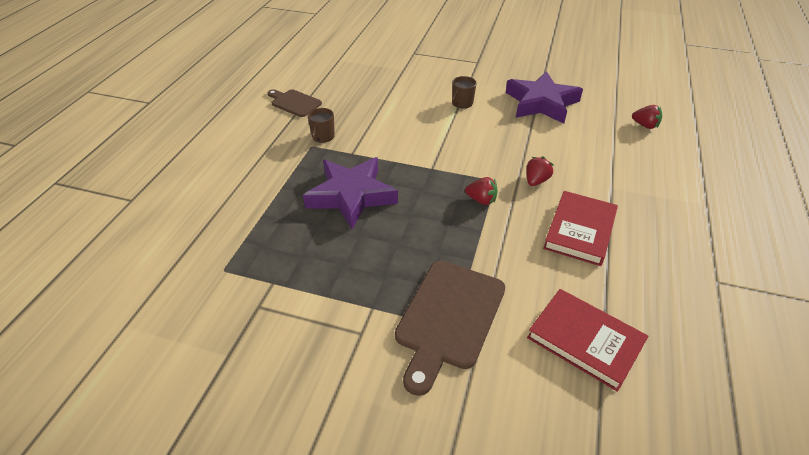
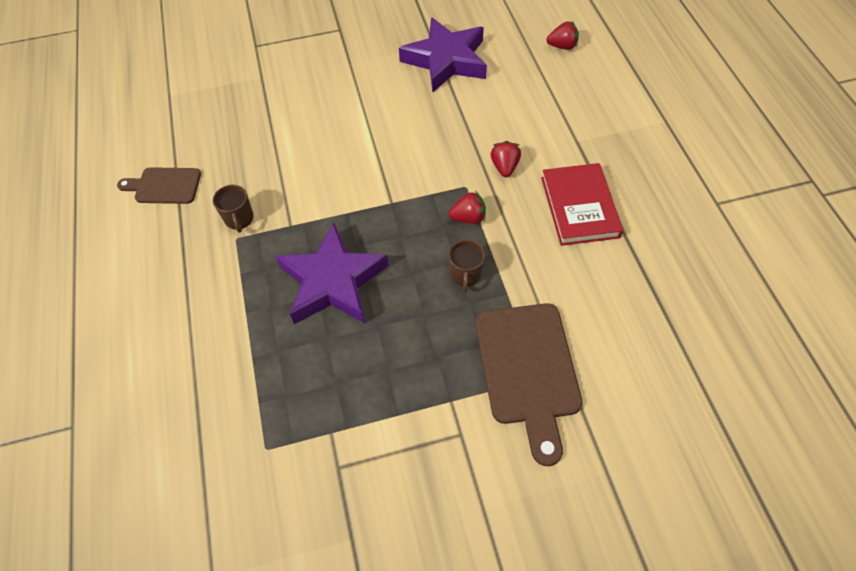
camera: 30 degrees left, 15 degrees up
(462, 103) = (363, 97): brown mug -> brown mug (465, 274)
(585, 340) = (653, 324): red book -> none

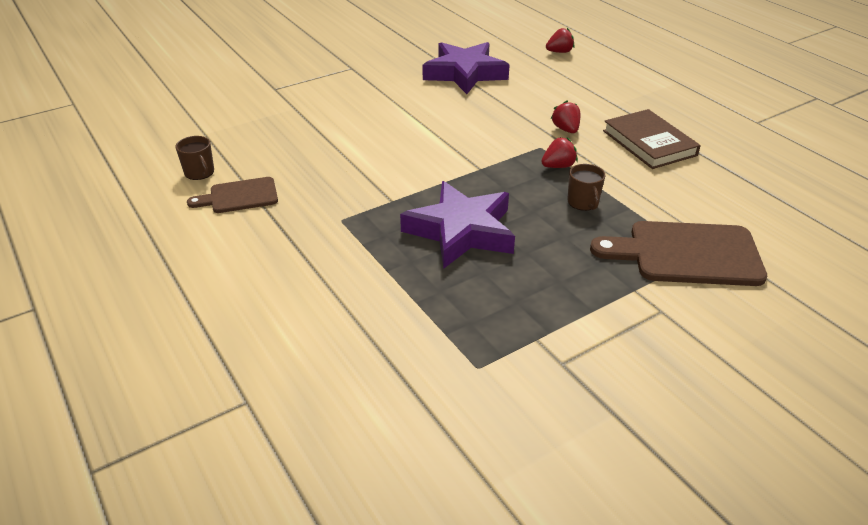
camera: 20 degrees left, 20 degrees down
(239, 218) = (335, 205): brown mug -> brown mug (199, 172)
(527, 370) = (687, 254): brown cutting board -> brown cutting board turned 120 degrees clockwise
(579, 207) = (649, 143): red book -> brown book

